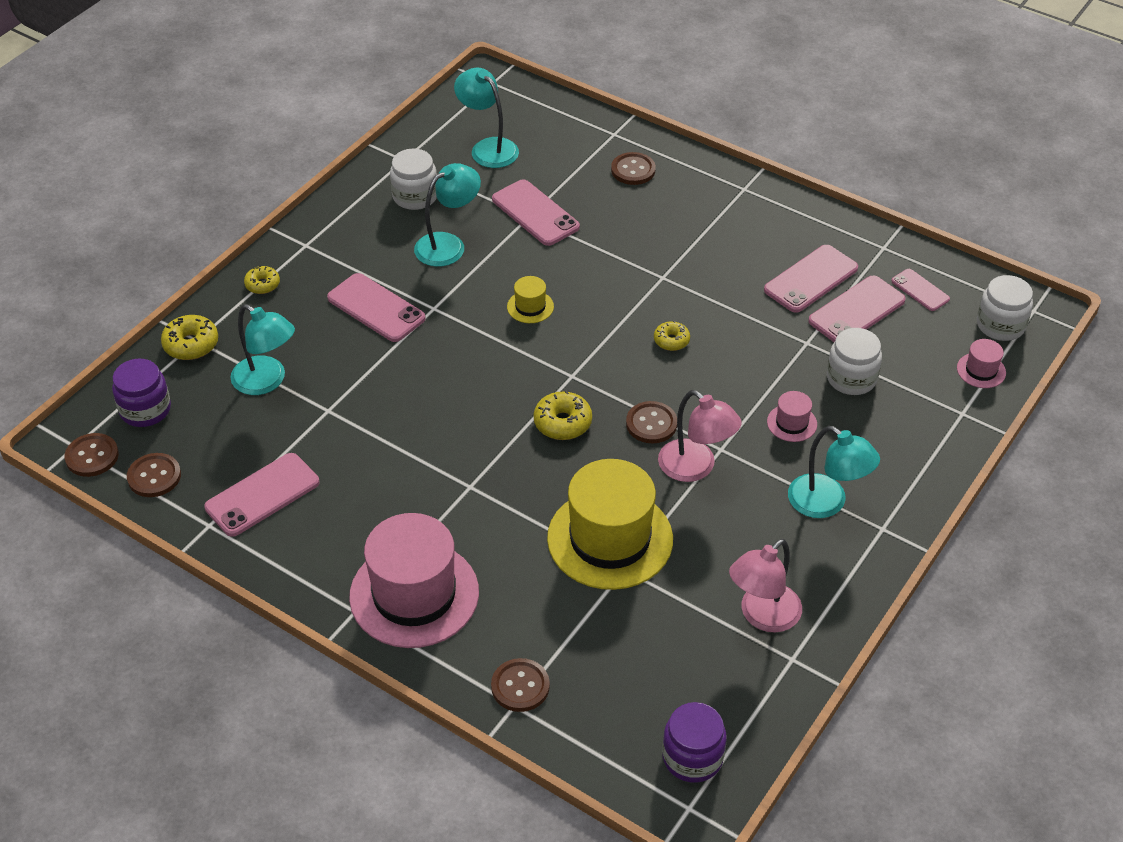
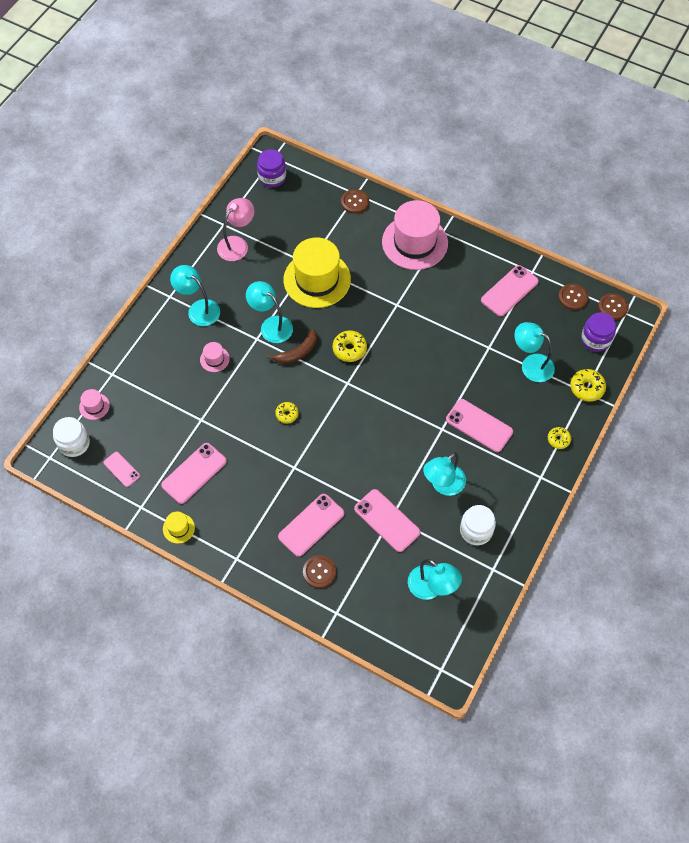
camera: 175 degrees right, 15 degrees up
(530, 307) = (379, 435): yellow hat -> yellow hat (178, 528)
(651, 424) = (297, 352): brown button -> brown banana
(695, 468) = (271, 325): pink lamp -> turquoise lamp
(851, 378) = (176, 394): white jar -> none
(856, 311) = (166, 448): pink phone -> pink phone (311, 525)

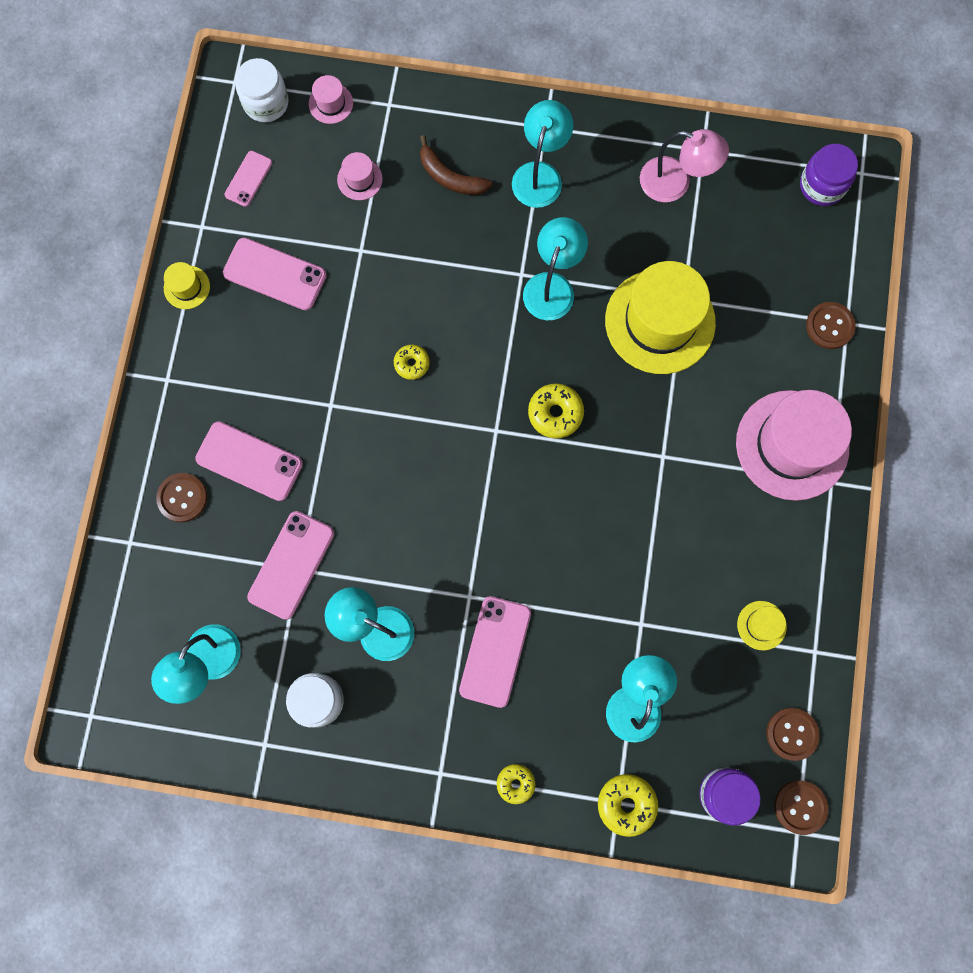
camera: 70 degrees right, 15 degrees up
(214, 359) = (464, 230): pink hat -> pink hat (359, 179)
(297, 352) = (520, 340): brown banana -> brown banana (450, 177)
(509, 291) = (761, 625): pink phone -> yellow hat

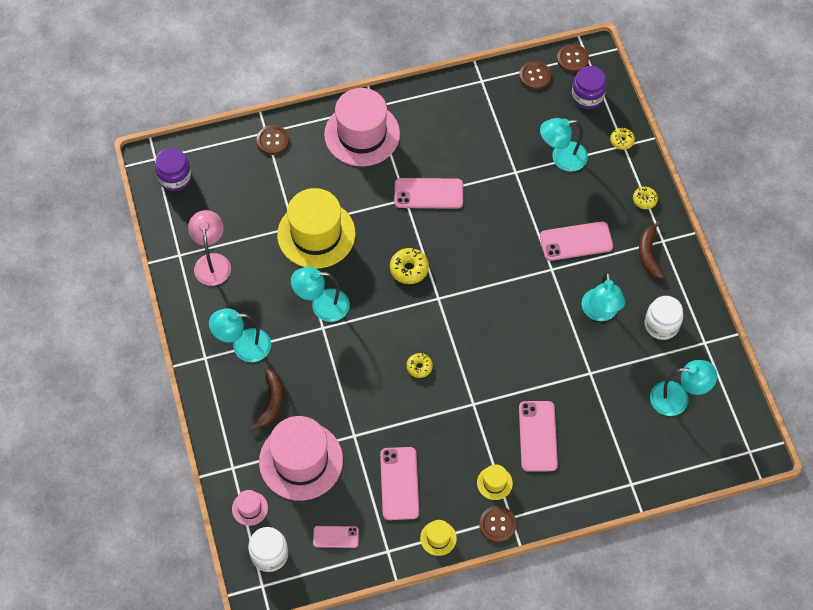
camera: 115 degrees left, 15 degrees down
(182, 498) = (584, 466): brown button -> brown button (497, 524)
(291, 565) = (590, 378): pink phone -> pink phone (428, 193)
(359, 179) = (301, 461): pink hat -> pink hat, size x2.37
(429, 742) = (648, 254): none -> brown banana
(626, 804) = (622, 141): yellow donut -> yellow donut, size x0.65
(761, 625) = (481, 112): yellow hat -> yellow hat (494, 483)

